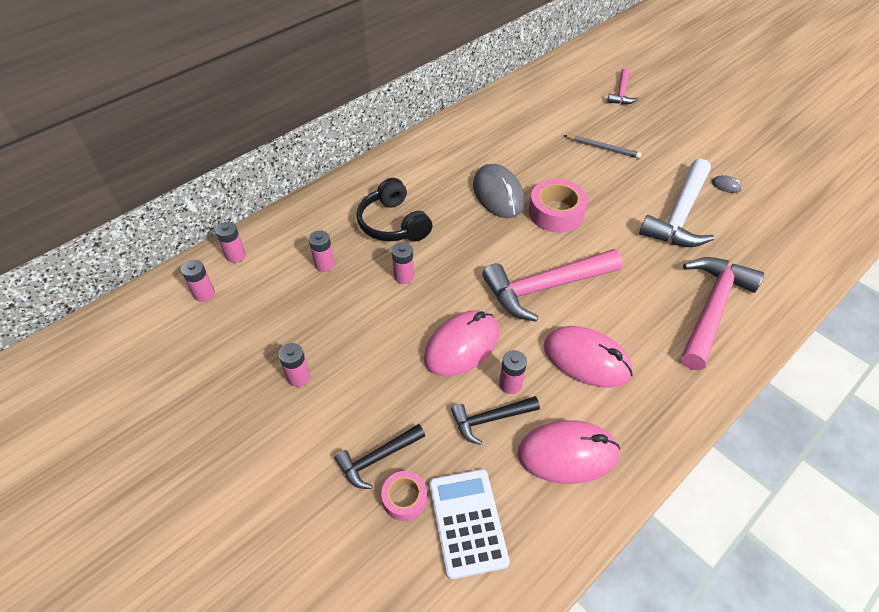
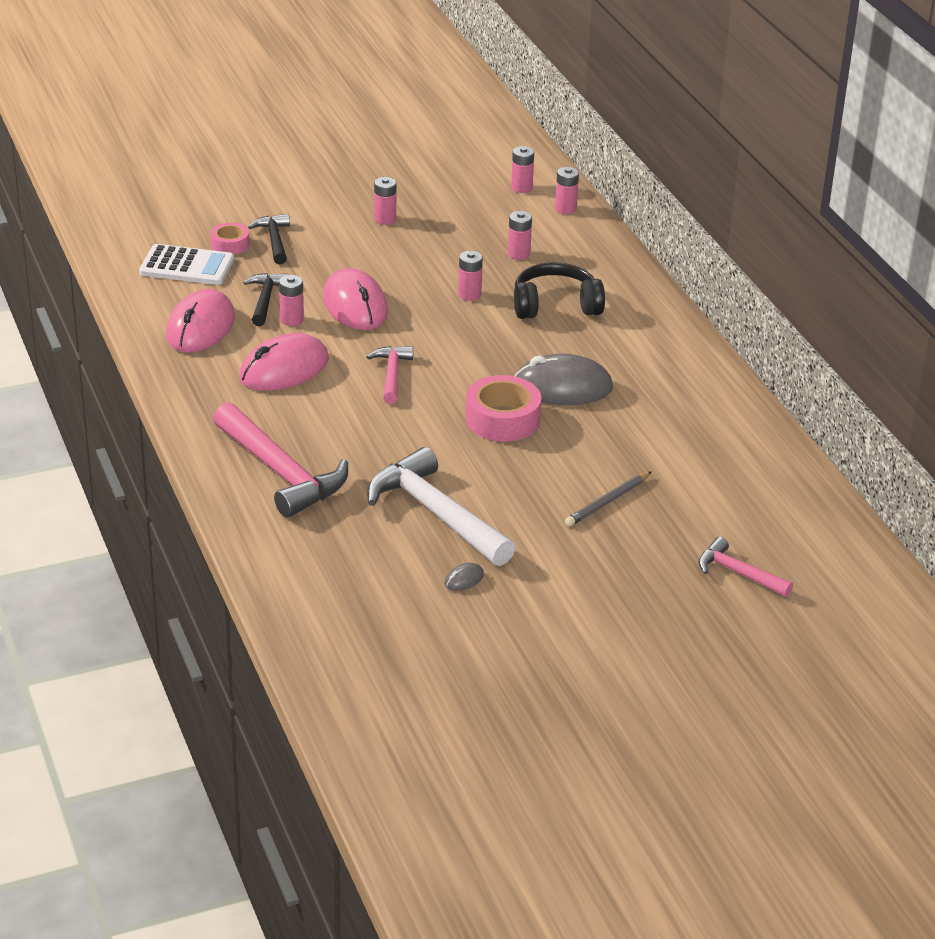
camera: 110 degrees right, 15 degrees down
(545, 287) = (392, 375): pink hammer -> pink hammer, size x0.54

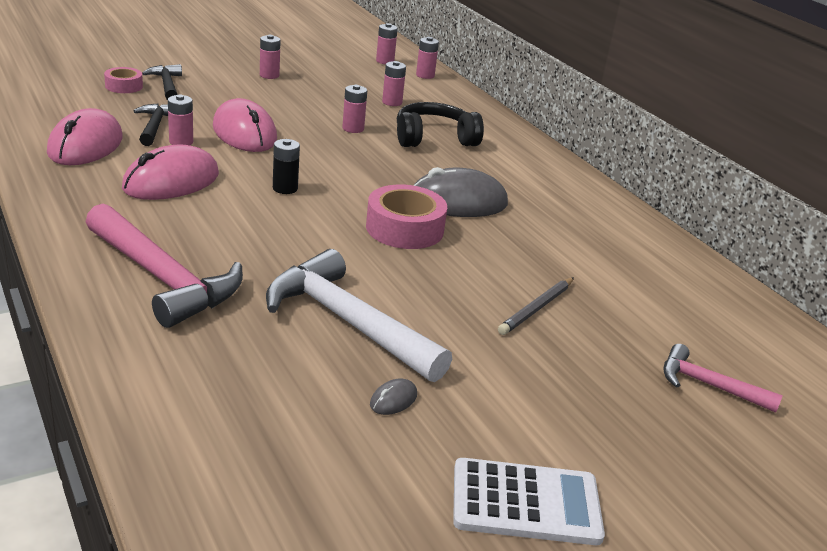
camera: 10 degrees left, 5 degrees down
(187, 266) = (79, 99): white calculator -> white calculator (526, 503)
(392, 375) = (285, 188): pink hammer -> black battery

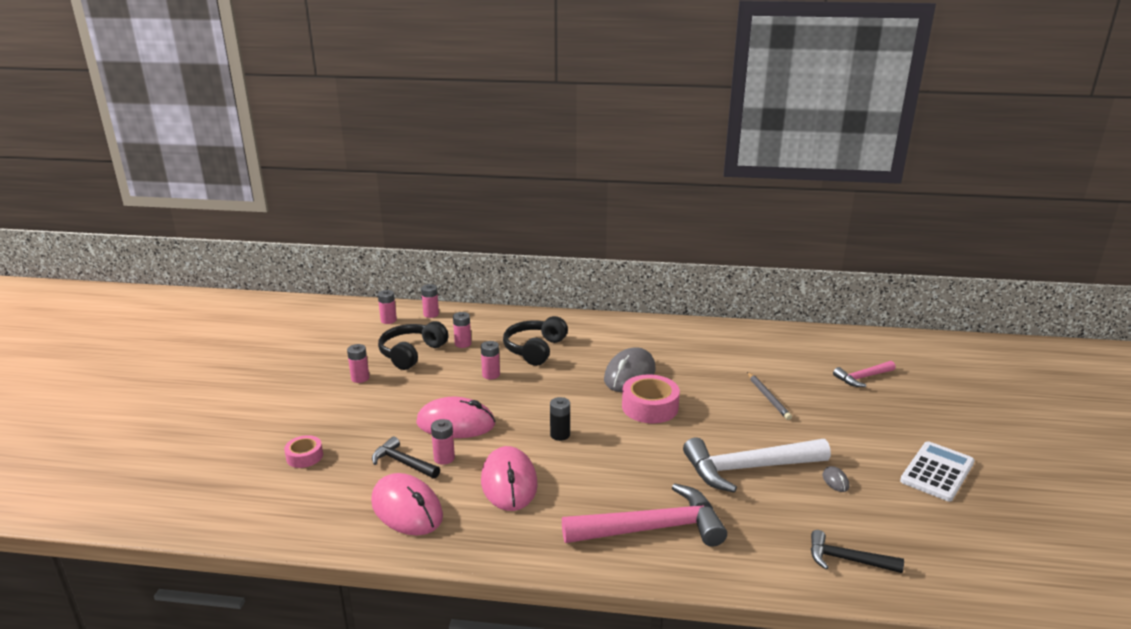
camera: 50 degrees left, 5 degrees down
(167, 85) = (326, 433): black hammer -> black hammer (847, 559)
(341, 85) = (411, 353): none -> black headphones

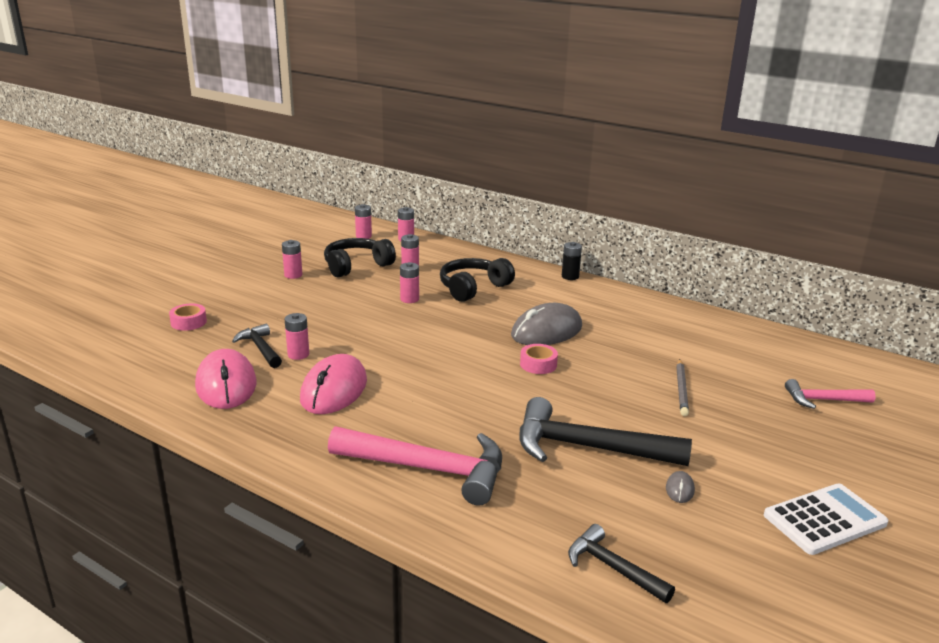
camera: 25 degrees right, 0 degrees up
(456, 423) = (337, 330): pink mouse -> none
(560, 435) = (422, 364): black battery -> black battery (570, 276)
(650, 407) = (538, 364): pink tape -> pink tape, size x0.58
(748, 468) = (588, 447): white hammer -> black hammer

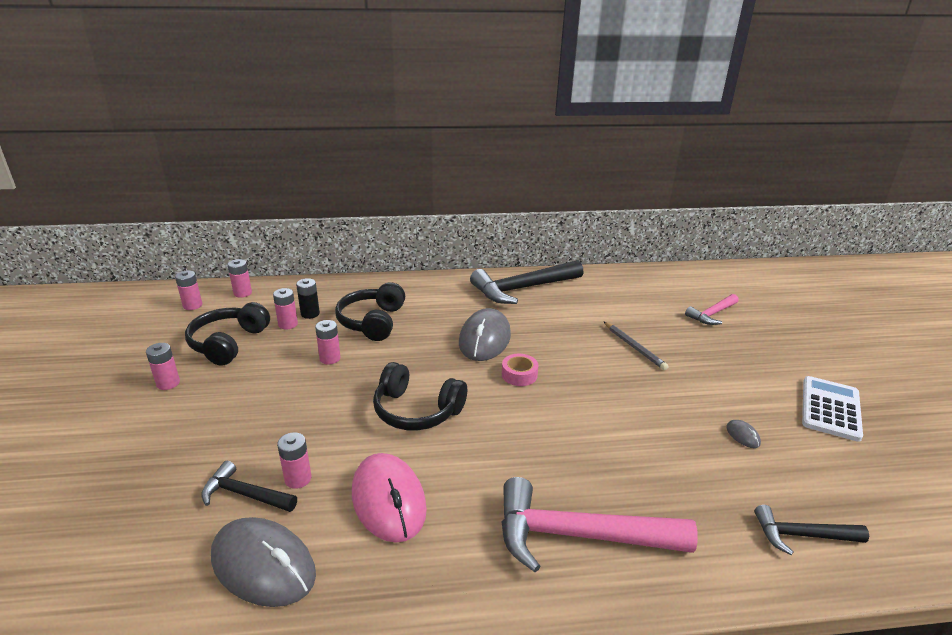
camera: 40 degrees left, 5 degrees up
(188, 322) = (105, 508): pink tape -> none
(226, 385) = (263, 565): pink mouse -> grey mouse
(424, 352) = (416, 410): none -> black headphones
(428, 469) = (578, 535): pink hammer -> pink hammer turned 150 degrees counterclockwise
(570, 276) = (435, 278): black battery -> black battery (310, 314)
(588, 447) = (650, 435): black hammer -> black hammer (522, 288)

